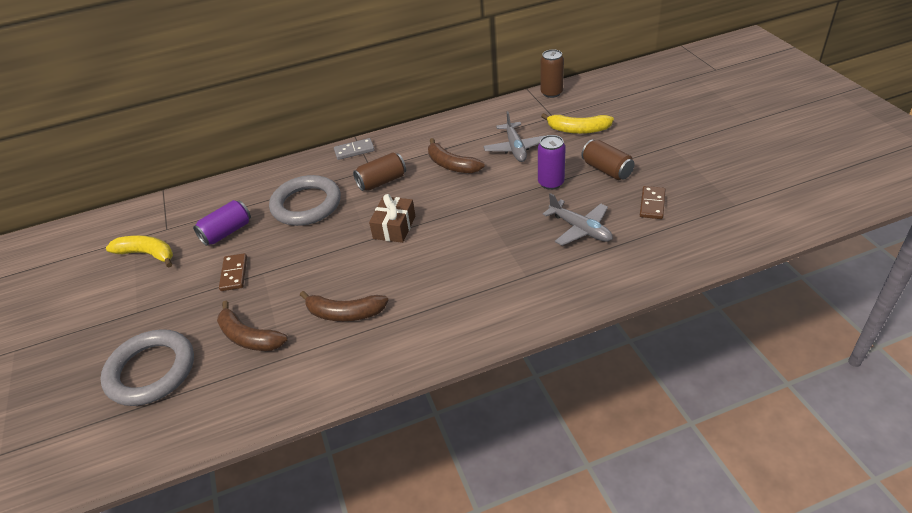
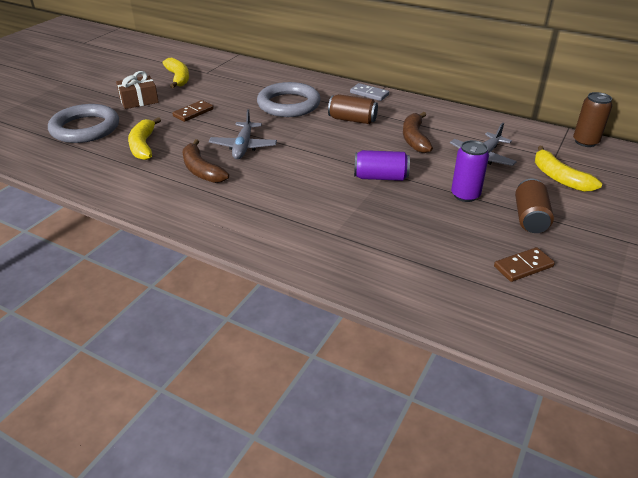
camera: 45 degrees right, 5 degrees down
(227, 232) = (227, 91): purple can -> purple can (380, 177)
(249, 337) = (143, 145): brown banana -> yellow banana
(394, 227) = (311, 148): brown gift -> brown gift (139, 100)
(580, 229) = (428, 237): grey plane -> grey plane (243, 147)

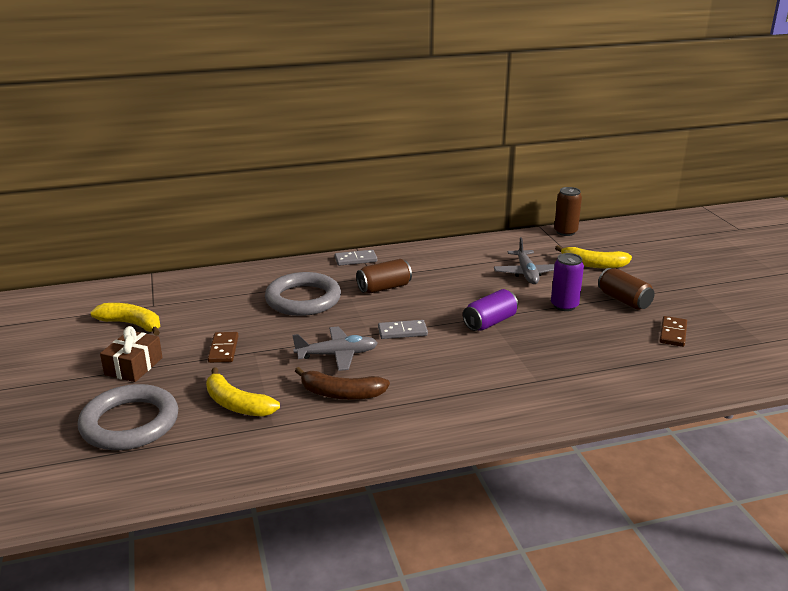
camera: 45 degrees left, 10 degrees down
(243, 147) = (337, 355): grey plane -> grey plane turned 60 degrees counterclockwise
(309, 153) = (402, 331): none -> grey domino
(414, 139) = (458, 281): brown banana -> none

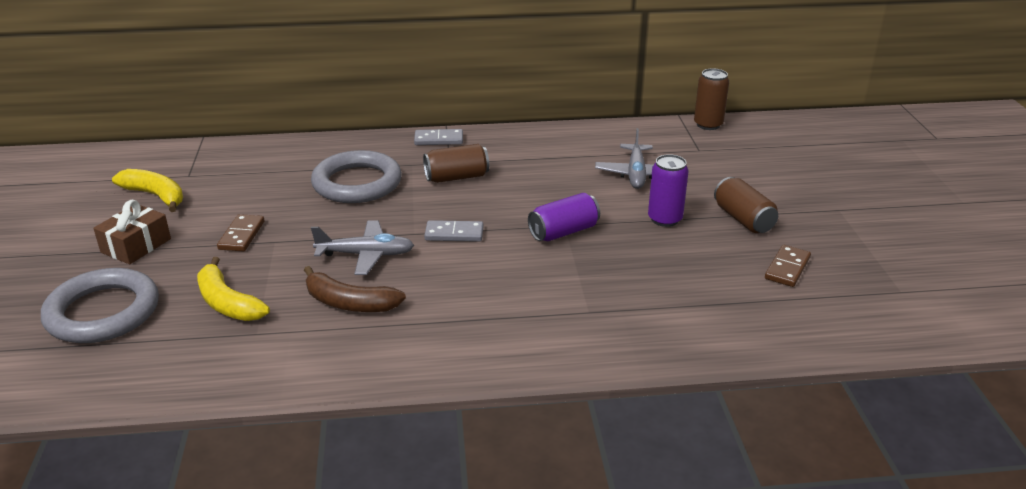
camera: 10 degrees right, 5 degrees up
(593, 264) = (724, 169): yellow banana -> none

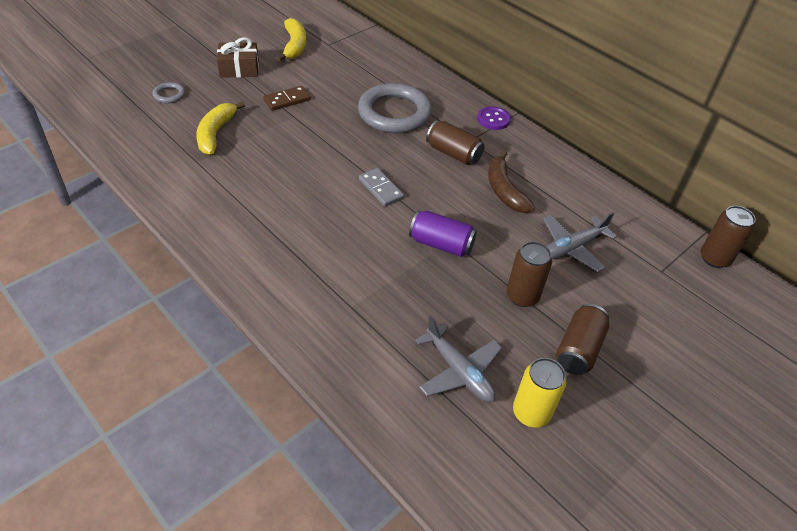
camera: 50 degrees right, 15 degrees up
(103, 312) = (169, 95): grey ring -> grey ring, size x0.43
(349, 303) = (258, 182): brown banana -> brown banana (504, 190)
(366, 255) = (316, 162): grey plane -> grey plane (459, 371)
(438, 139) = (493, 119): grey domino -> purple button
(665, 219) = (522, 296): purple can -> brown can
(787, 268) = (531, 413): brown domino -> yellow can

